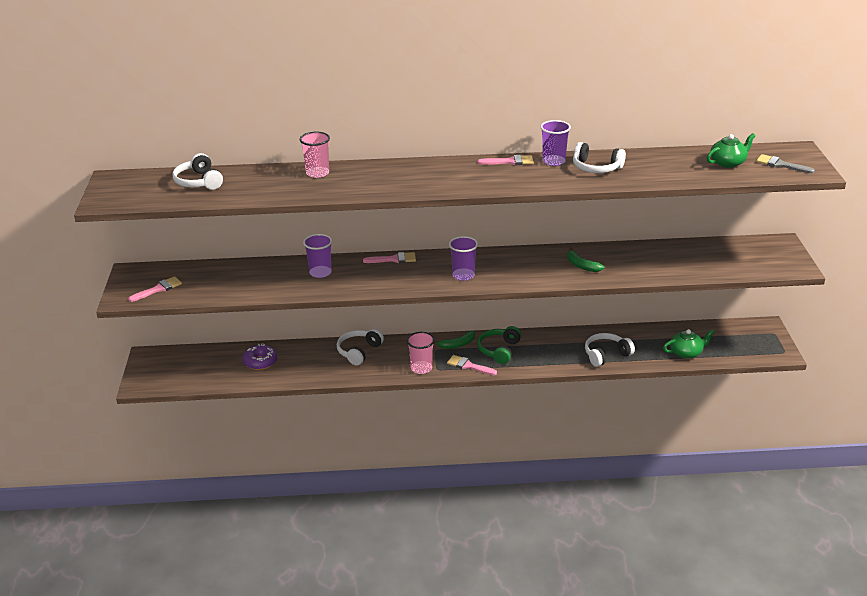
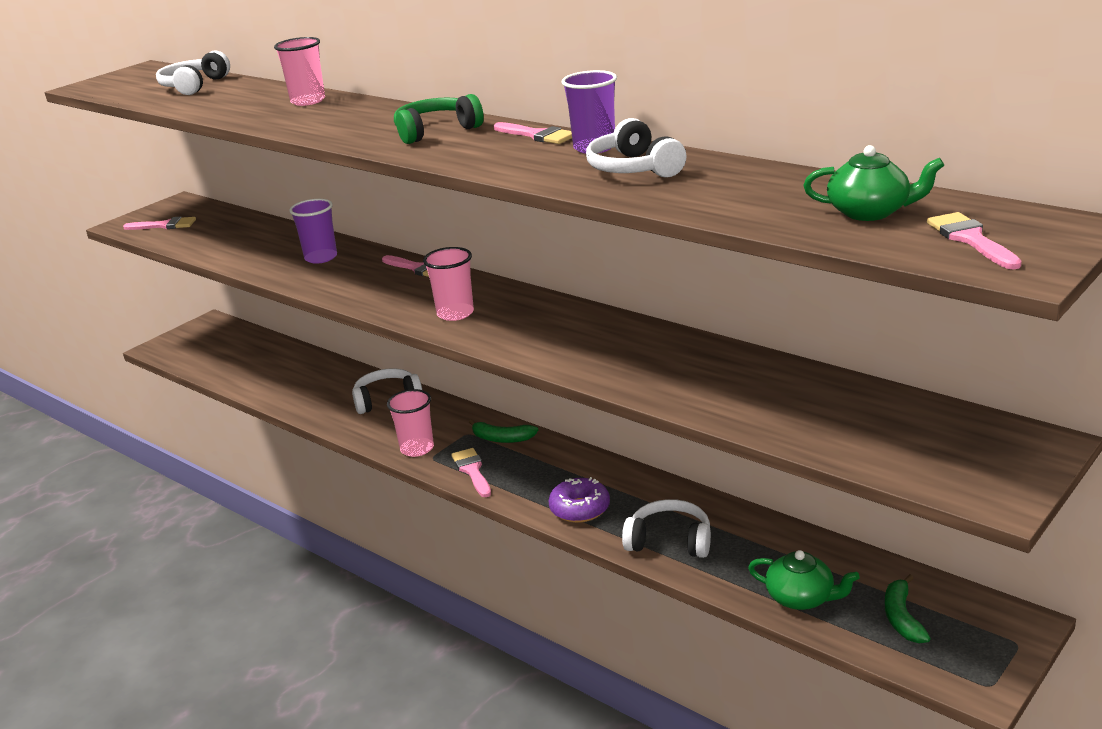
camera: 45 degrees right, 5 degrees down
(260, 362) = (283, 370): purple donut -> purple donut (580, 509)
(463, 275) = (455, 313): purple cup -> pink cup
(499, 350) = (539, 468): green headphones -> green headphones (436, 131)
(581, 265) = (625, 356): green banana -> green banana (902, 618)
(780, 165) = (970, 239): grey brush -> pink brush

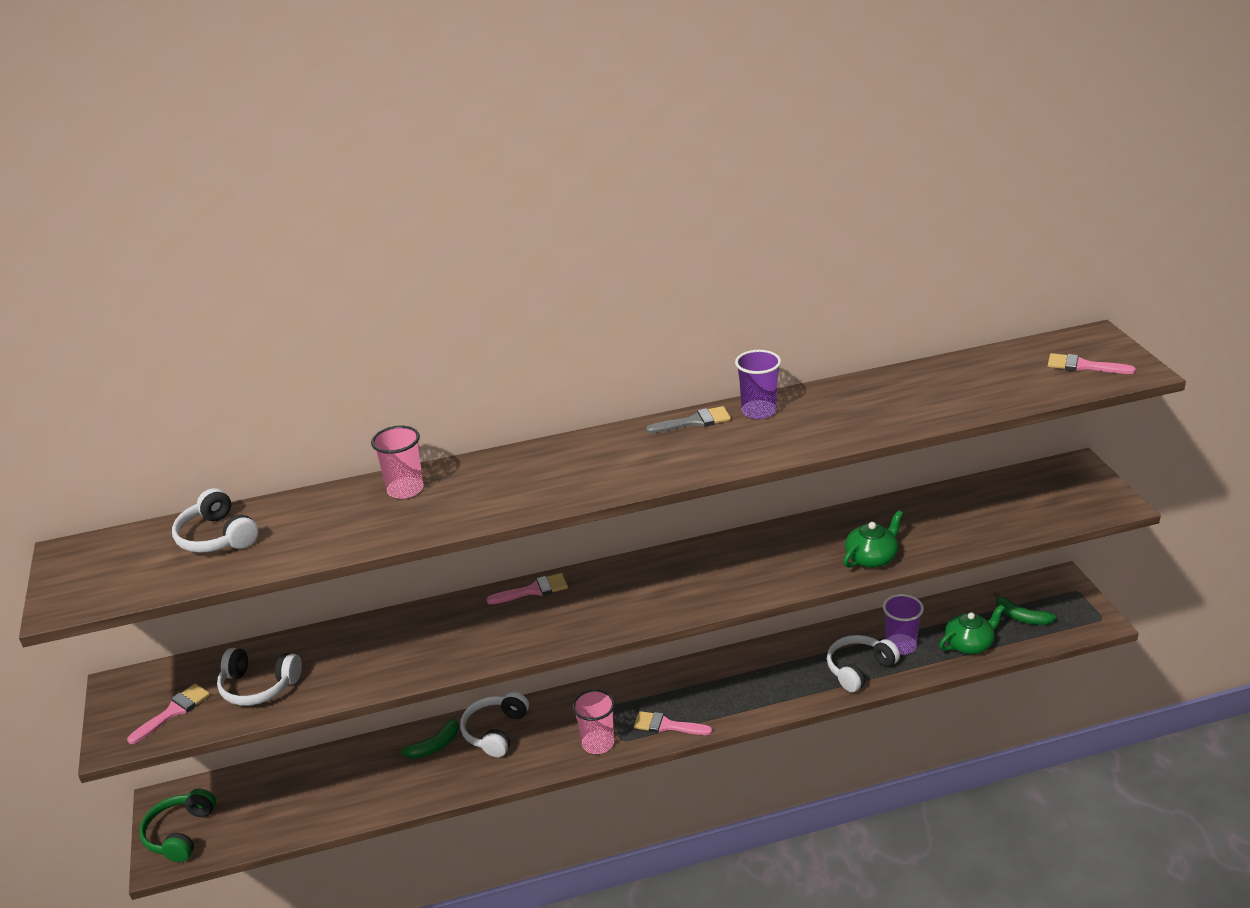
camera: 55 degrees left, 5 degrees up
(321, 257) = (427, 634): purple cup -> purple cup (901, 645)
(436, 131) = (610, 456): green headphones -> green headphones (180, 833)
(455, 313) = (647, 601): pink cup -> none
(502, 438) = (639, 691): green banana -> green banana (433, 746)
(537, 135) = (694, 421): pink brush -> grey brush
(580, 509) = (778, 692): purple donut -> none
(634, 168) = (825, 412): white headphones -> white headphones (258, 686)
(870, 212) = (1009, 374): green teapot -> green teapot (872, 558)

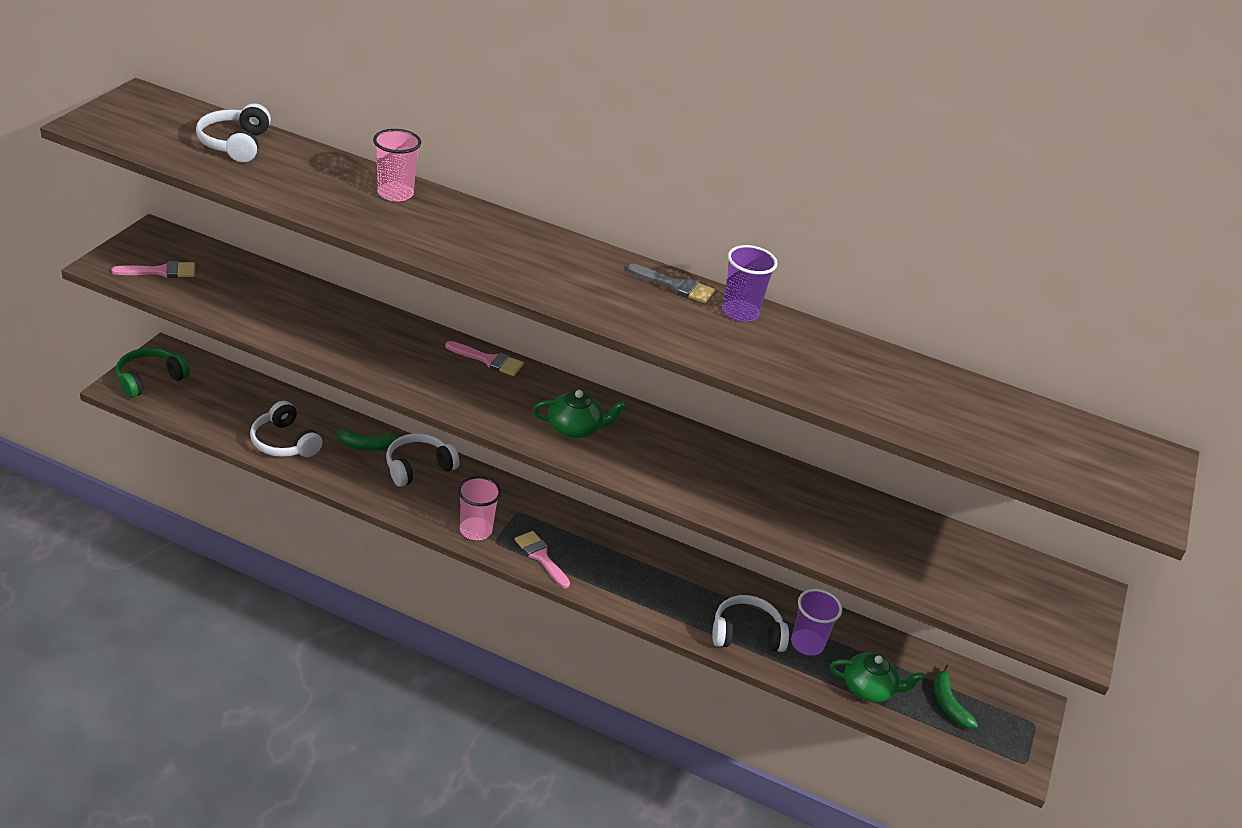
camera: 30 degrees right, 5 degrees up
(258, 686) = (228, 293): white headphones -> white headphones (284, 442)
(872, 558) = (781, 525): green teapot -> green teapot (575, 428)
(1083, 366) = (1099, 470): pink brush -> none

